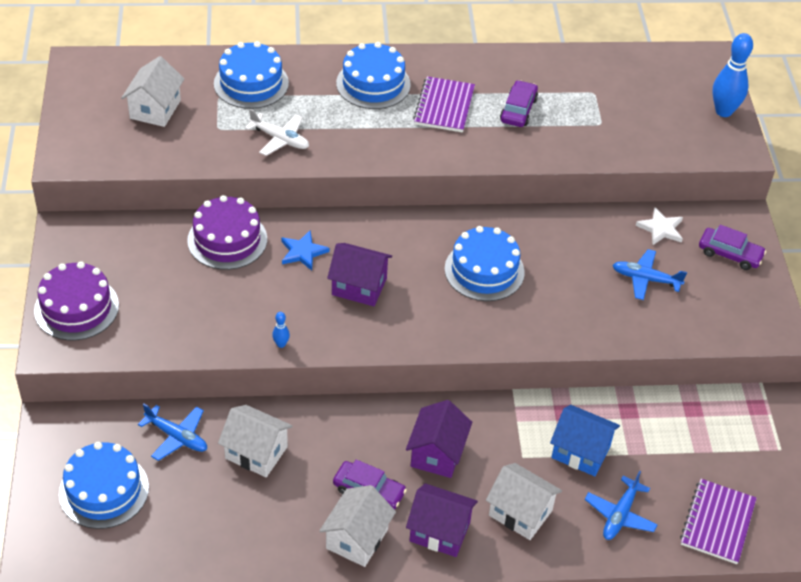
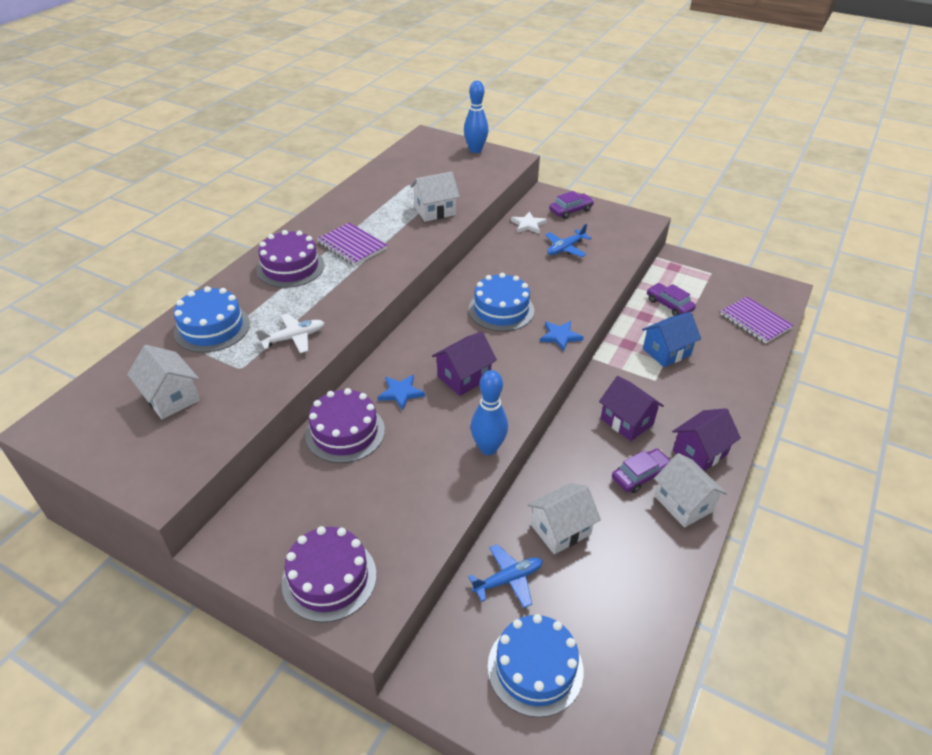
camera: 55 degrees left, 5 degrees down
(281, 344) = (488, 448): blue bowling pin -> blue bowling pin, size x2.26
(373, 84) = (290, 267): blue cake -> purple cake
(482, 335) = (560, 336): none -> blue star
(518, 110) = (391, 218): purple car -> purple car (669, 305)
(520, 513) = (703, 403): white house -> white house (435, 211)
(620, 515) = (729, 358): blue plane -> none

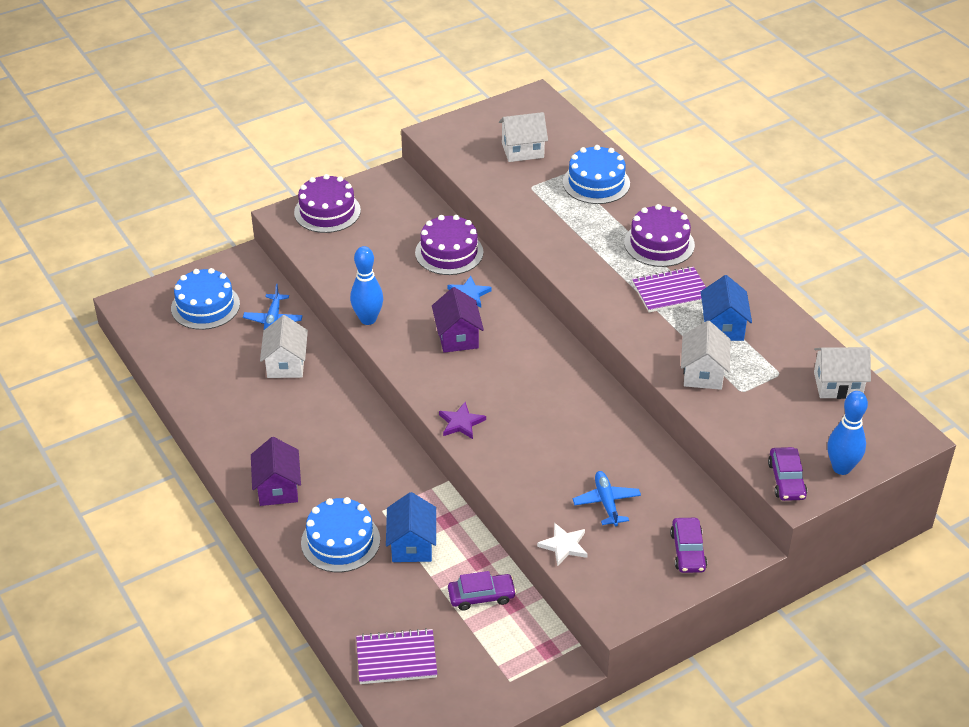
camera: 120 degrees right, 0 degrees up
(294, 338) = (548, 221): white plane -> none
(376, 215) = (723, 327): none -> blue house
(501, 310) = (532, 399): blue cake -> blue cake (340, 541)
(528, 225) = (679, 494): white star -> white star (564, 546)
(560, 336) = (461, 423): blue star -> purple star
(626, 421) = (351, 460): purple house -> none
(640, 475) = (290, 435): purple car -> purple car (786, 480)
(683, 503) = (243, 445): white house -> white house (837, 385)

